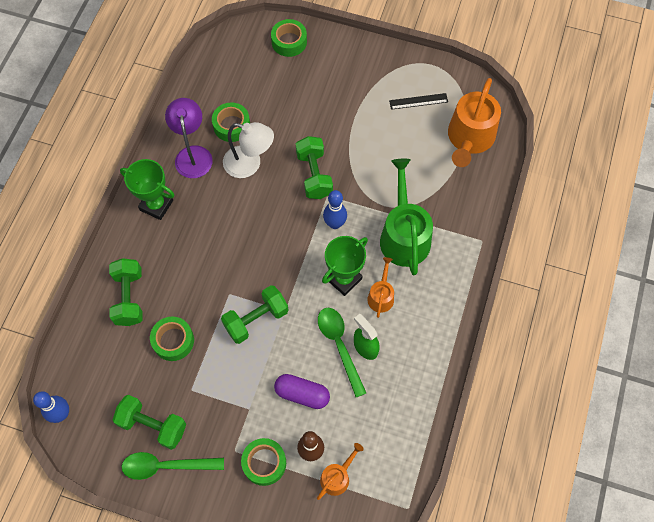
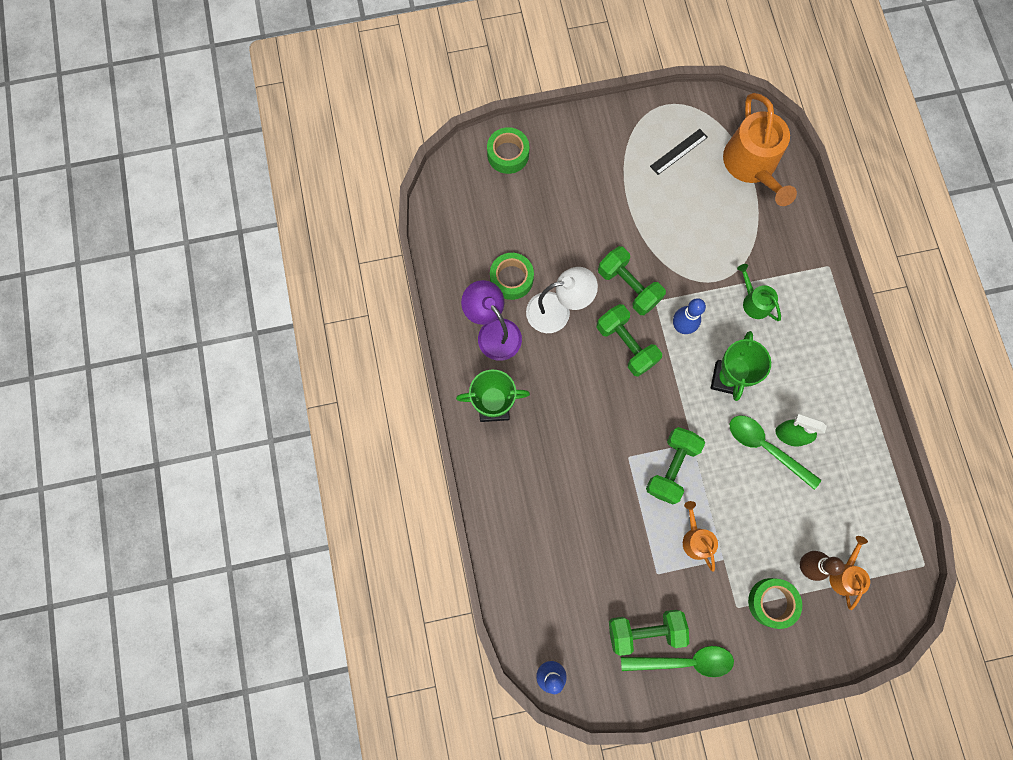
camera: 30 degrees left, 10 degrees up
(129, 298) = (533, 518): green dumbbell -> green dumbbell (626, 345)
(166, 466) = (684, 661): green spoon -> green spoon turned 150 degrees counterclockwise
(173, 341) = (607, 536): green tape -> none
(302, 394) = (762, 515): purple capsule -> none
(381, 296) = (772, 375): orange watering can -> orange watering can (696, 539)
(404, 235) = (754, 302): green watering can -> green watering can, size x0.51

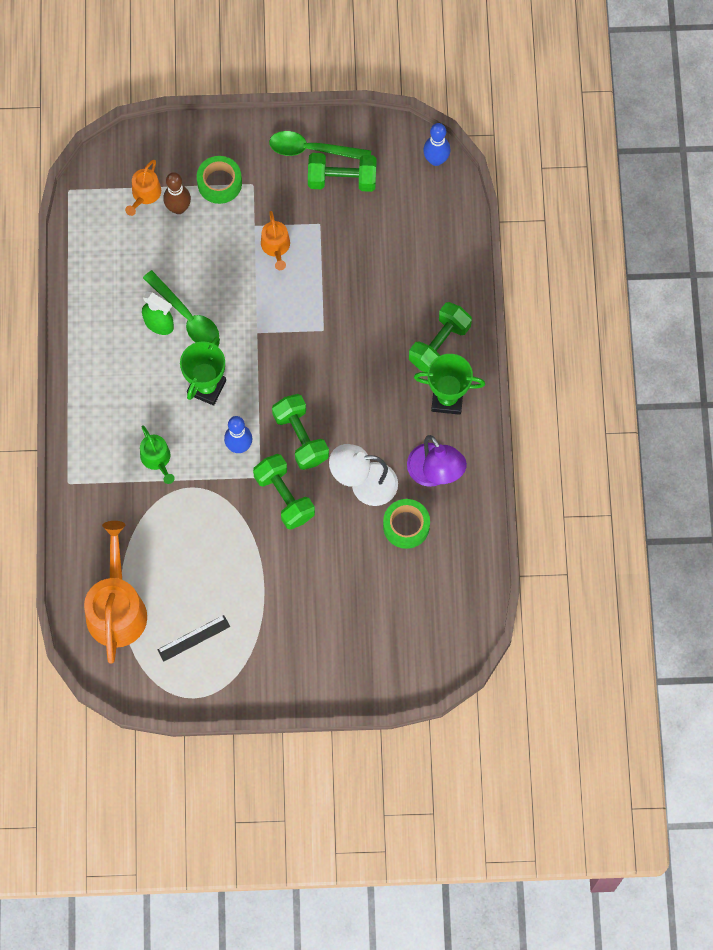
camera: 170 degrees left, 5 degrees down
(508, 154) = (385, 667): green tape -> none
(671, 467) = (283, 313): green dumbbell -> green dumbbell (439, 344)

